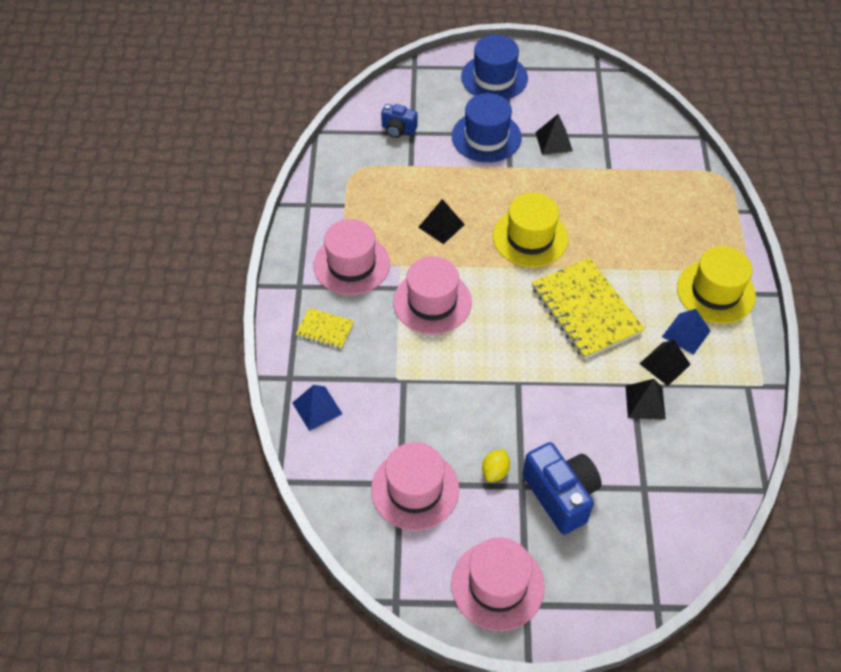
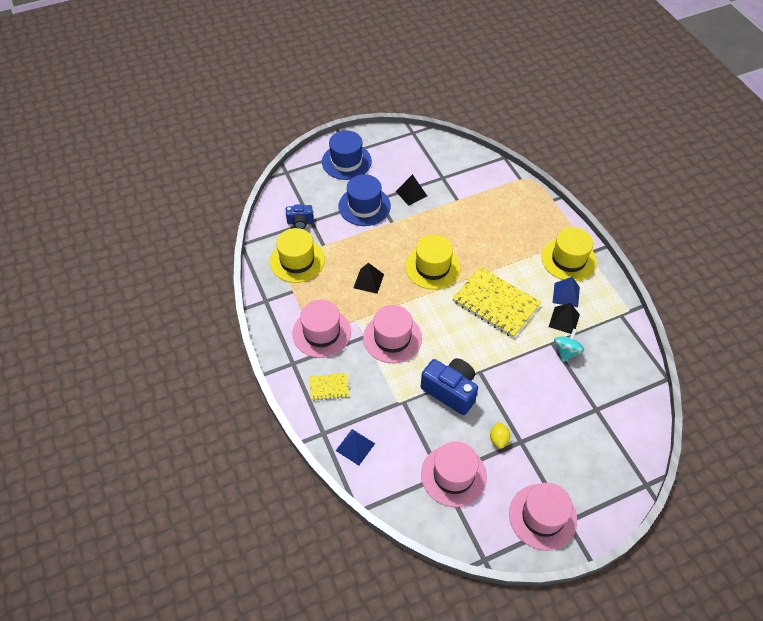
camera: 25 degrees left, 0 degrees up
(369, 172) = (297, 260): none -> yellow hat
(561, 495) = (548, 437): blue camera -> blue camera (450, 391)
(645, 402) = (566, 351): black pyramid -> turquoise spinning top

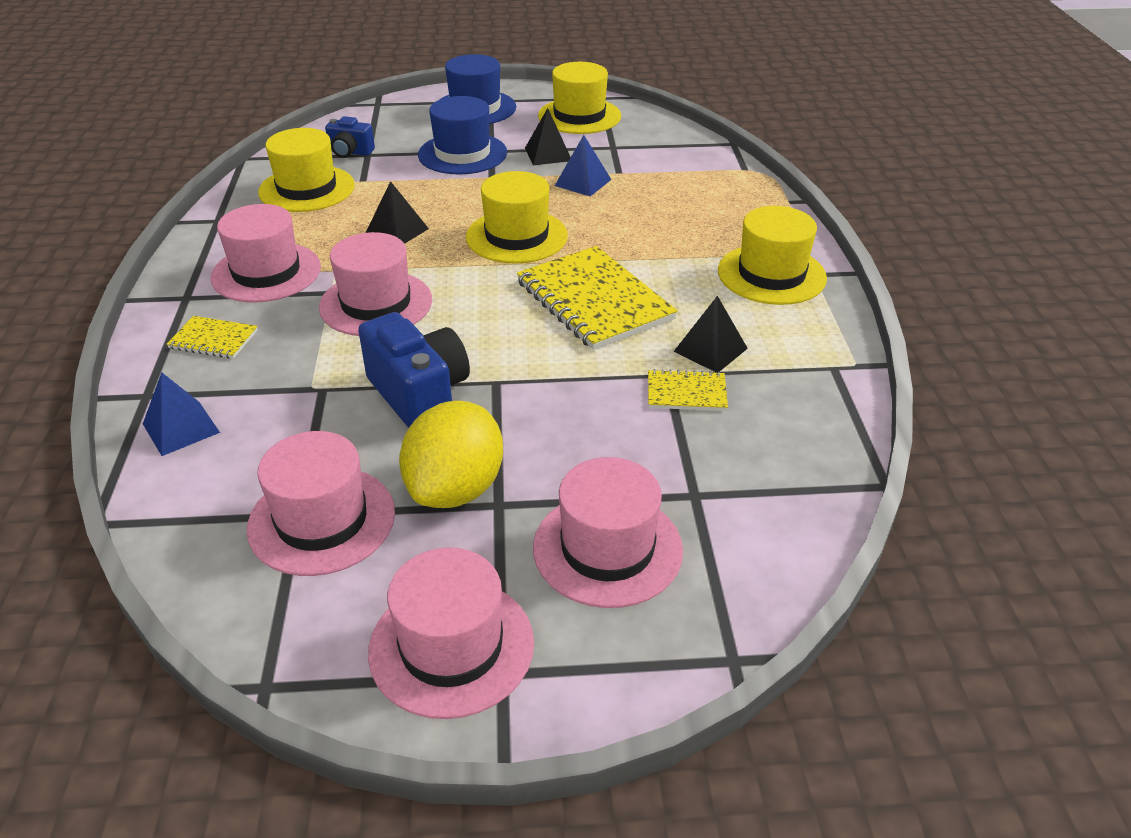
camera: 20 degrees right, 15 degrees down
(410, 154) = (579, 116): none -> yellow hat
(498, 439) = (456, 488): yellow lemon -> yellow lemon, size x2.21
(566, 295) = (737, 317): blue pyramid -> blue pyramid (583, 182)
(566, 351) = (686, 393): turquoise spinning top -> yellow notebook
(576, 449) = (607, 548): none -> pink hat

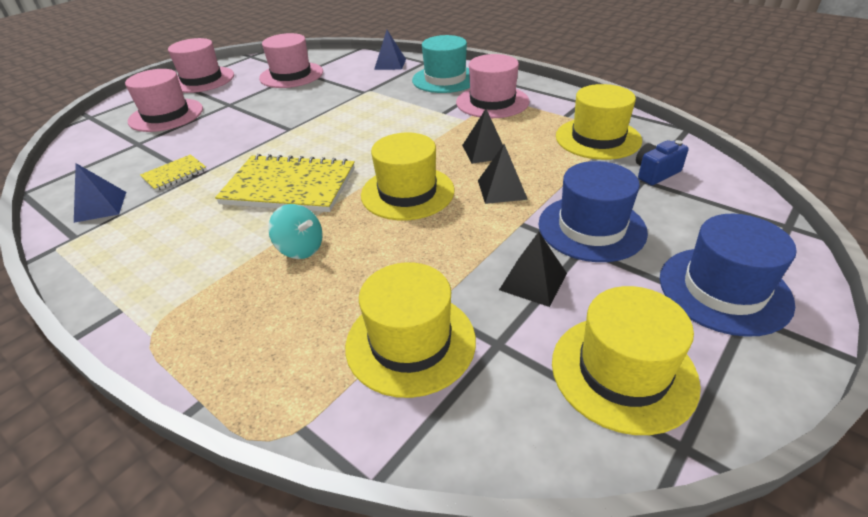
camera: 135 degrees right, 0 degrees up
(213, 339) = (445, 79): yellow notebook -> turquoise hat
(376, 303) = (410, 121): pink hat -> none
(419, 395) = (318, 109): blue camera -> none
(456, 488) = (253, 99): yellow lemon -> none
(583, 182) = (444, 270): blue pyramid -> blue pyramid (101, 206)
(650, 243) = (300, 248): none -> turquoise spinning top
(710, 349) = (177, 201): black pyramid -> black pyramid (502, 189)
(771, 274) = (164, 283): yellow hat -> yellow hat (410, 342)

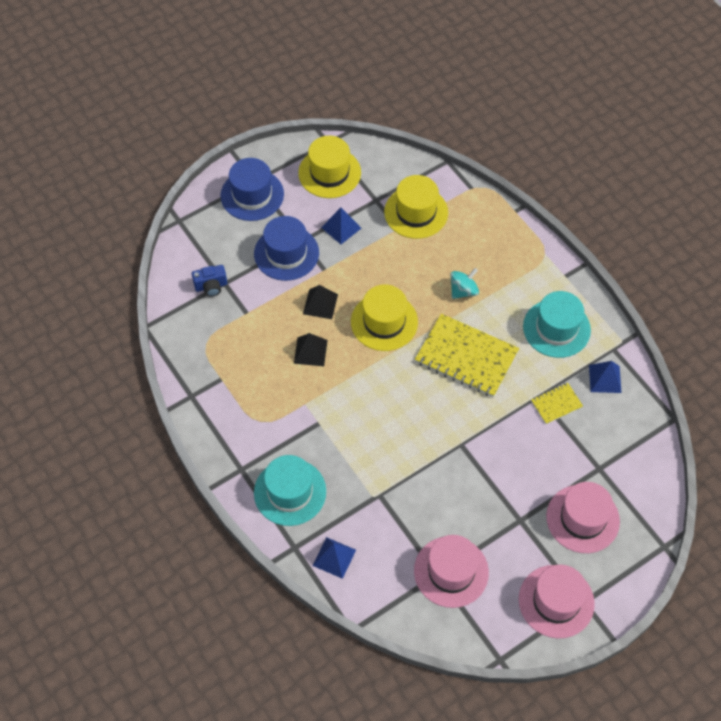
camera: 165 degrees left, 20 degrees up
(155, 239) = (556, 328): none -> turquoise hat
(300, 248) = (463, 291): turquoise spinning top -> turquoise spinning top turned 90 degrees clockwise
(492, 102) = (267, 426): pink hat -> none
(533, 281) = (341, 227): black pyramid -> blue pyramid
(598, 138) = (218, 338): yellow hat -> none

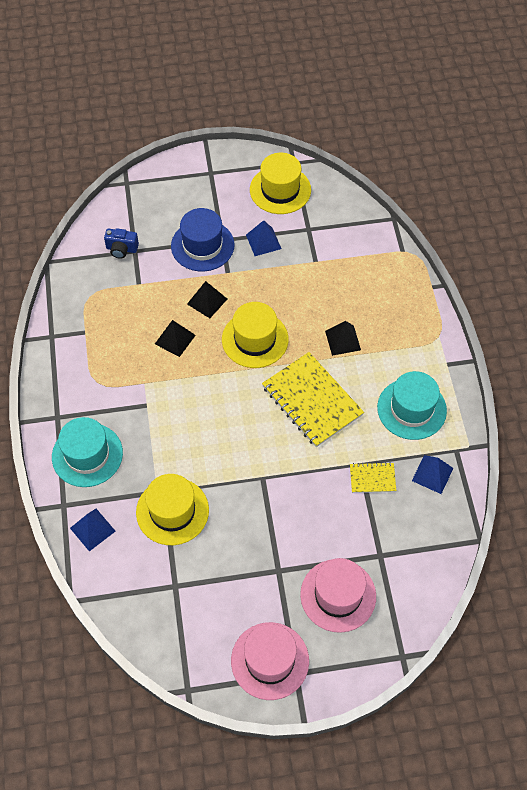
camera: 25 degrees right, 0 degrees up
(252, 195) = (201, 184): blue hat -> none
(416, 212) = (338, 253): yellow hat -> yellow hat (172, 511)
(451, 571) = (188, 589): pink hat -> none
(463, 291) = (343, 340): turquoise spinning top -> black pyramid

